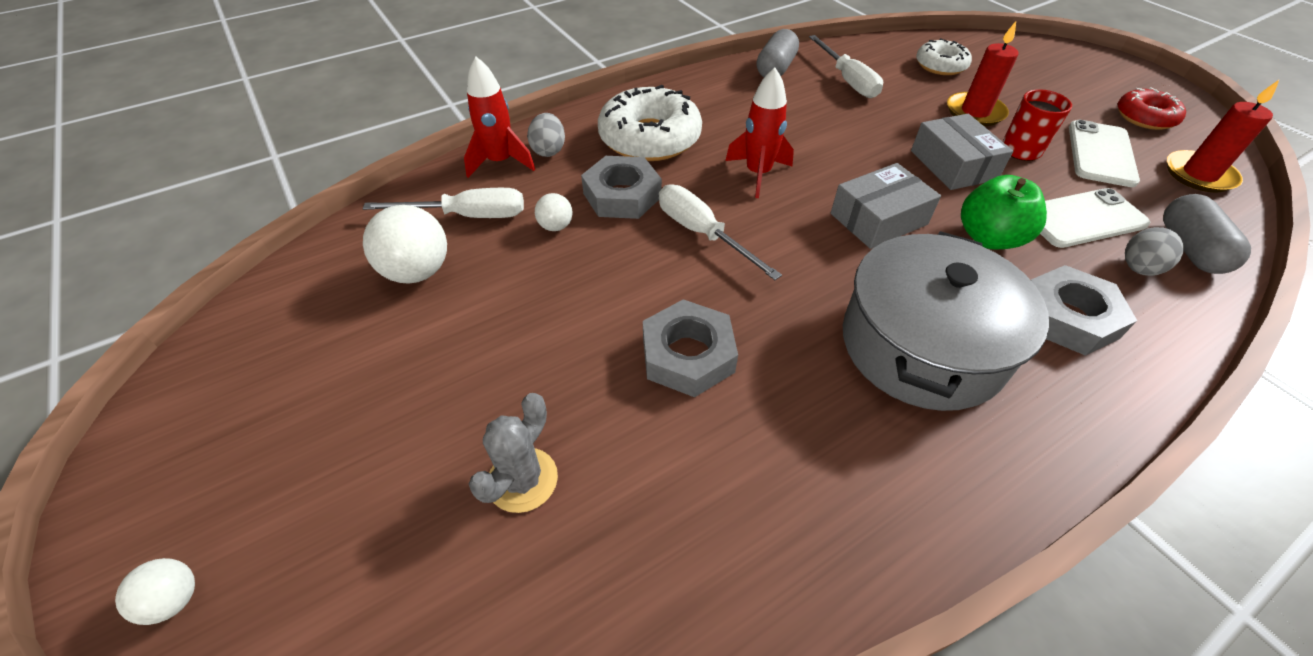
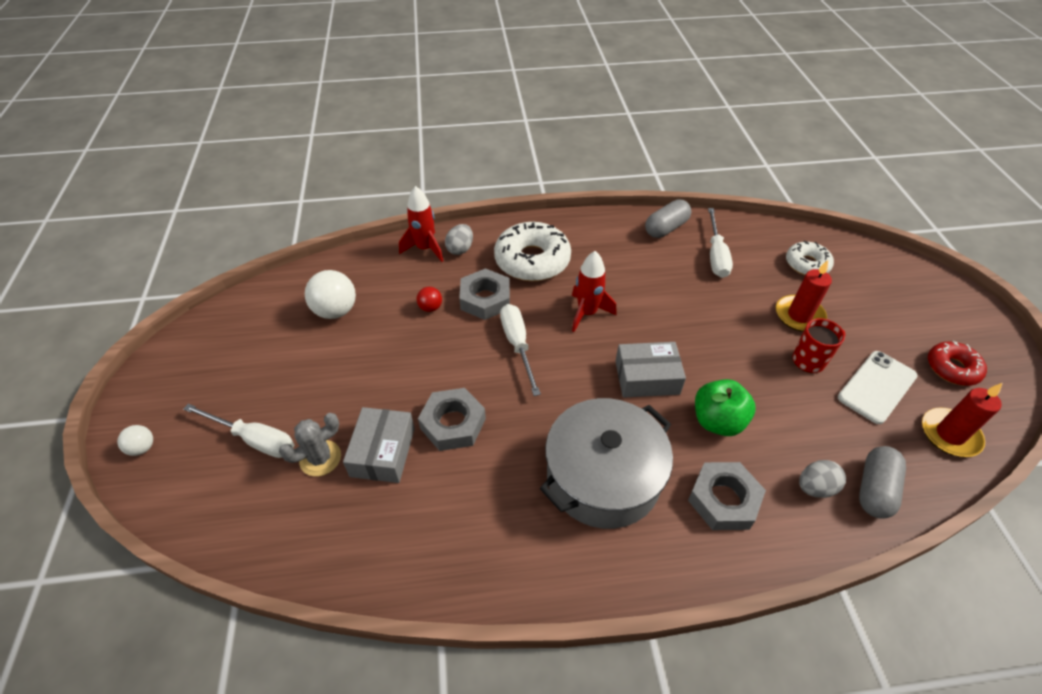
camera: 25 degrees right, 0 degrees up
(467, 216) = (383, 282): white screwdriver -> white screwdriver (254, 439)
(556, 226) = (430, 308): white ball -> red ball
(953, 165) = (740, 354): grey box -> grey box (383, 452)
(1082, 218) = (807, 433): white phone -> none

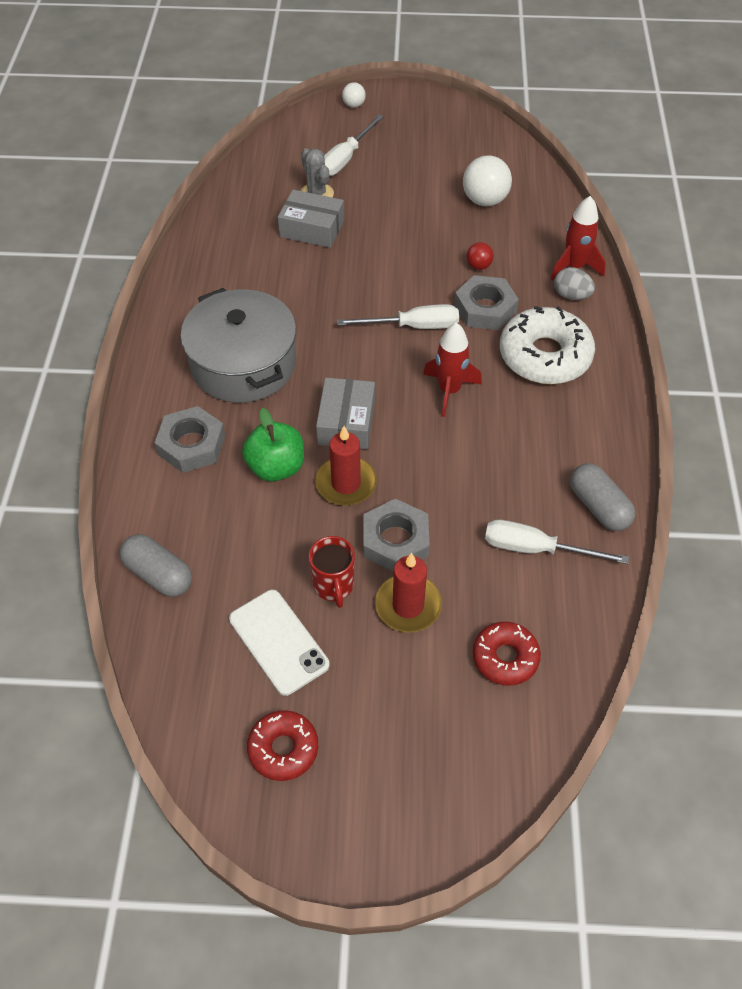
camera: 100 degrees right, 5 degrees up
(453, 423) = (328, 272): grey nut -> grey nut (395, 540)
(807, 264) = (505, 657): white donut -> red donut
(815, 487) = (178, 523): grey egg -> none
(950, 434) = (195, 686): red candle -> red candle (346, 483)

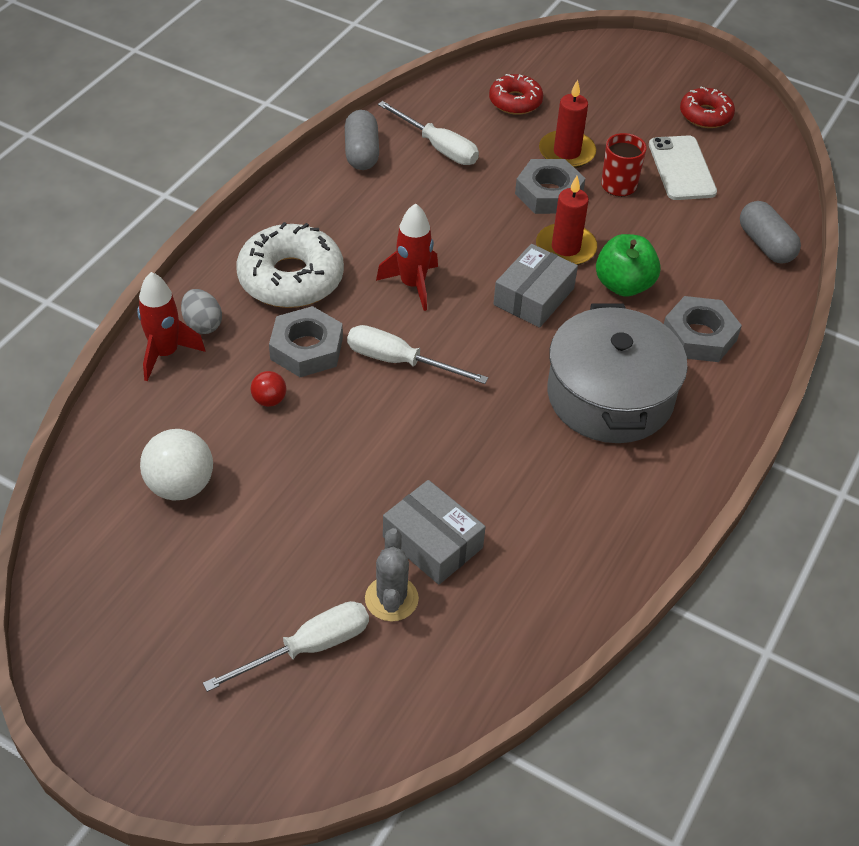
camera: 155 degrees left, 5 degrees down
(354, 105) = (216, 764): white ball -> none

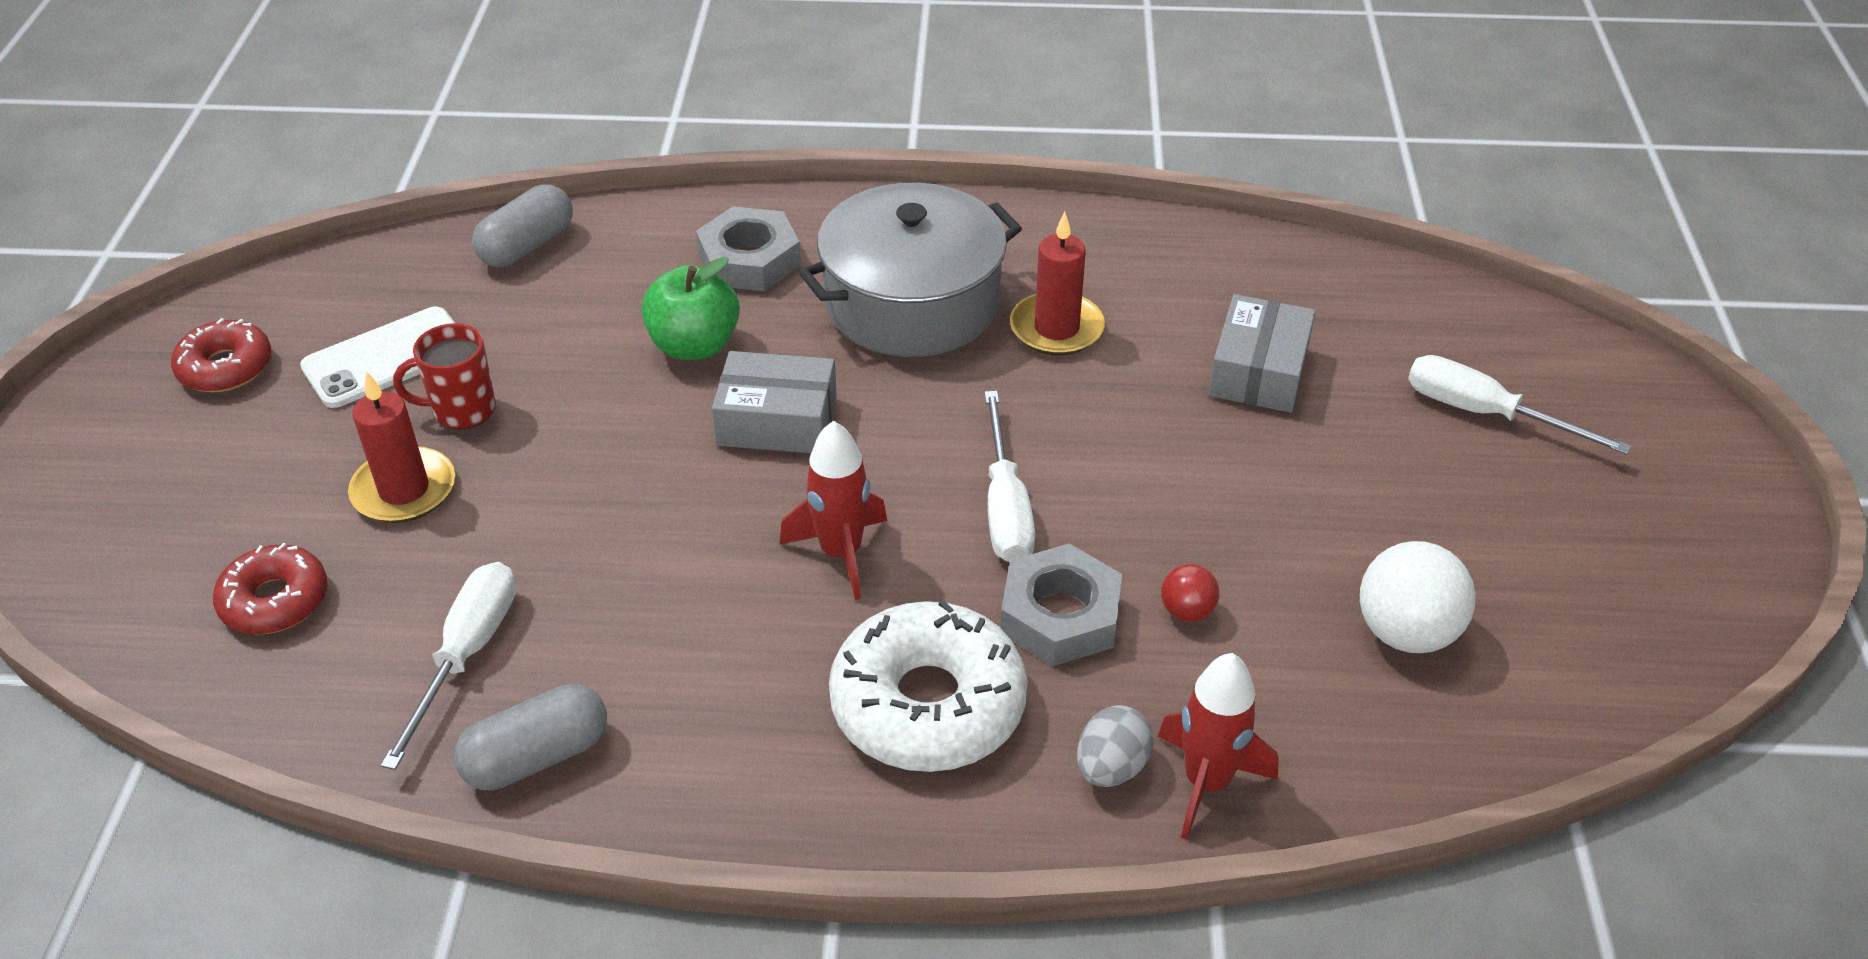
camera: 115 degrees left, 5 degrees down
(391, 599) = (1361, 375): grey cactus -> none
(549, 193) = (527, 477): grey nut -> none
(565, 248) = (650, 421): red candle -> red candle (1056, 328)

